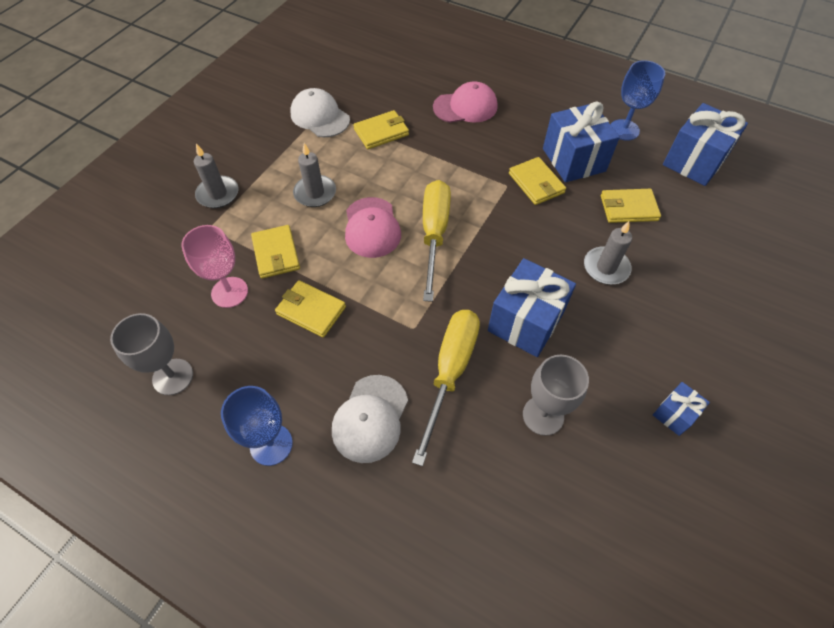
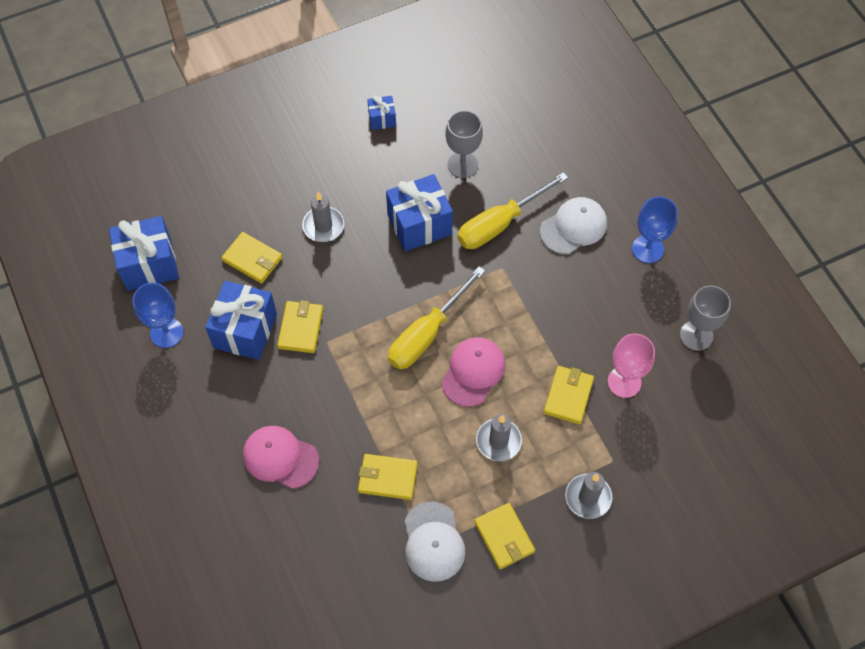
camera: 145 degrees left, 5 degrees up
(311, 310) = (568, 327): yellow wallet -> yellow wallet (504, 537)

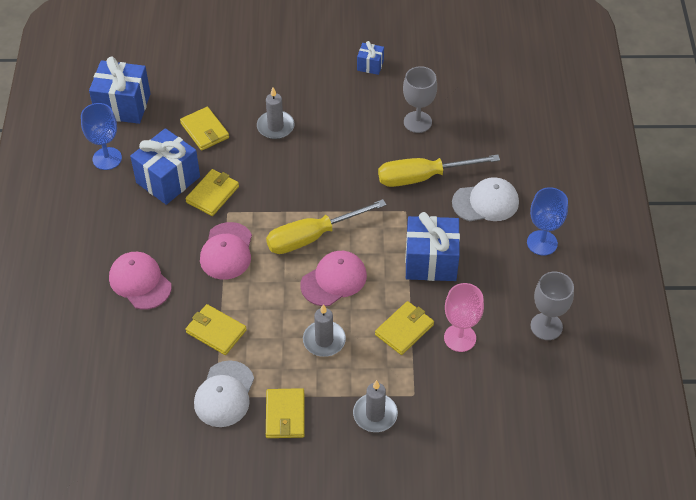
camera: 25 degrees right, 10 degrees down
(350, 386) = (226, 251): none -> pink cap
(419, 224) = (354, 153): blue gift -> blue gift (431, 261)

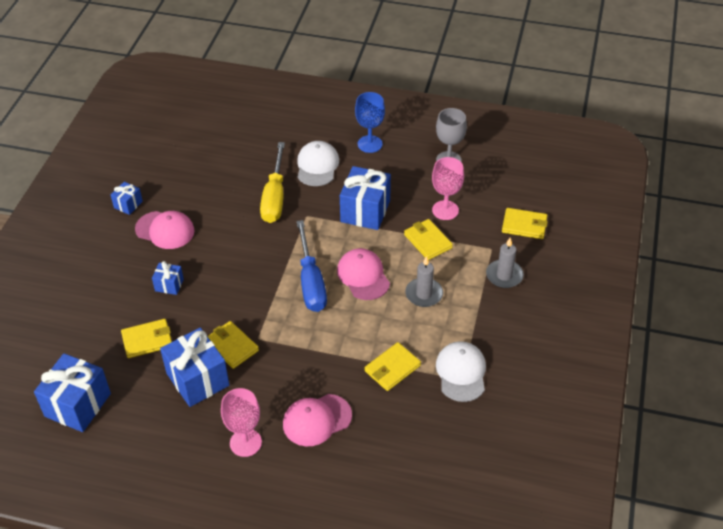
camera: 75 degrees left, 5 degrees down
(105, 234) = (245, 442): none -> pink goblet
(107, 158) = (145, 428): blue goblet -> none
(224, 394) = (461, 372): white cap -> white cap turned 120 degrees counterclockwise
(226, 251) = (304, 346): pink cap -> pink cap (165, 230)
(275, 127) = (169, 285): grey candle -> blue gift
(285, 415) = (492, 333): yellow wallet -> yellow wallet (524, 225)
(312, 237) = (311, 282): yellow screwdriver -> blue screwdriver
(417, 122) = (211, 188): grey goblet -> none

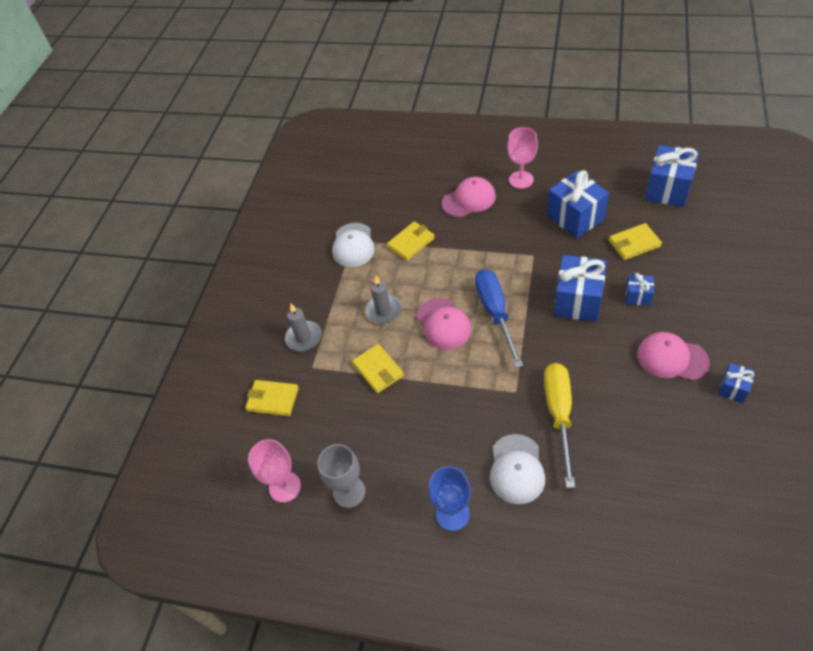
camera: 175 degrees left, 5 degrees up
(231, 346) = (555, 246): yellow wallet -> none
(365, 211) = (448, 403): blue gift -> blue gift (577, 301)
(445, 210) = (357, 412): pink goblet -> pink goblet (285, 487)

